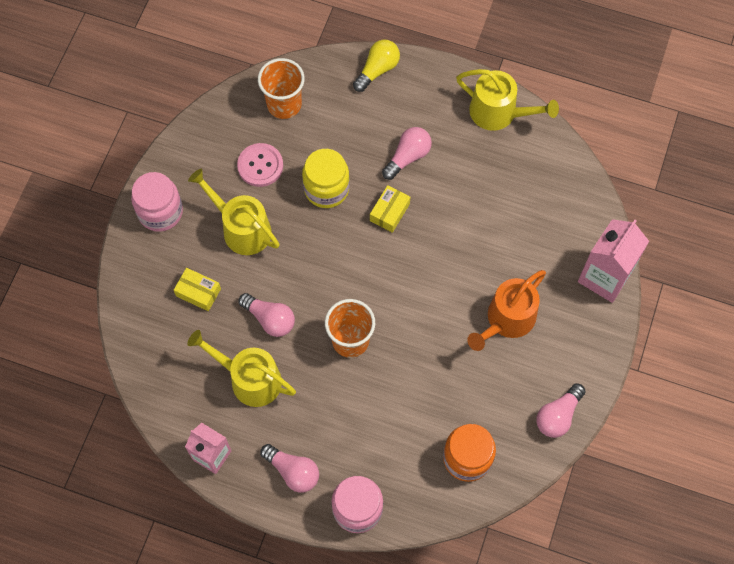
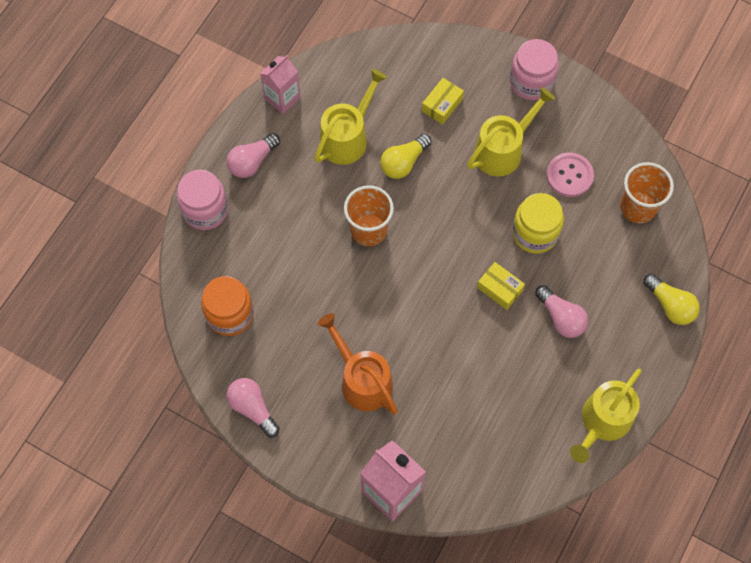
camera: 100 degrees right, 0 degrees up
(270, 319) = (403, 162): pink light bulb -> yellow light bulb

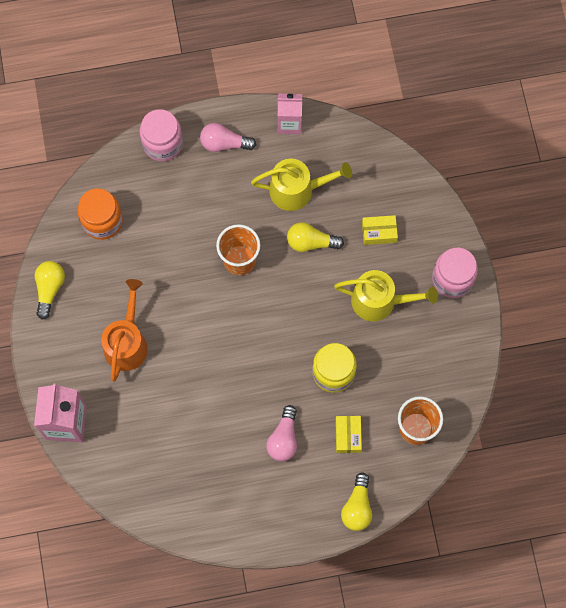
camera: 50 degrees right, 5 degrees up
(252, 408) = (49, 289): pink light bulb -> yellow light bulb
(499, 289) = (270, 381): yellow box -> yellow box (348, 435)
(569, 175) = (399, 362): pink button -> none
(603, 421) = (230, 525): yellow watering can -> none

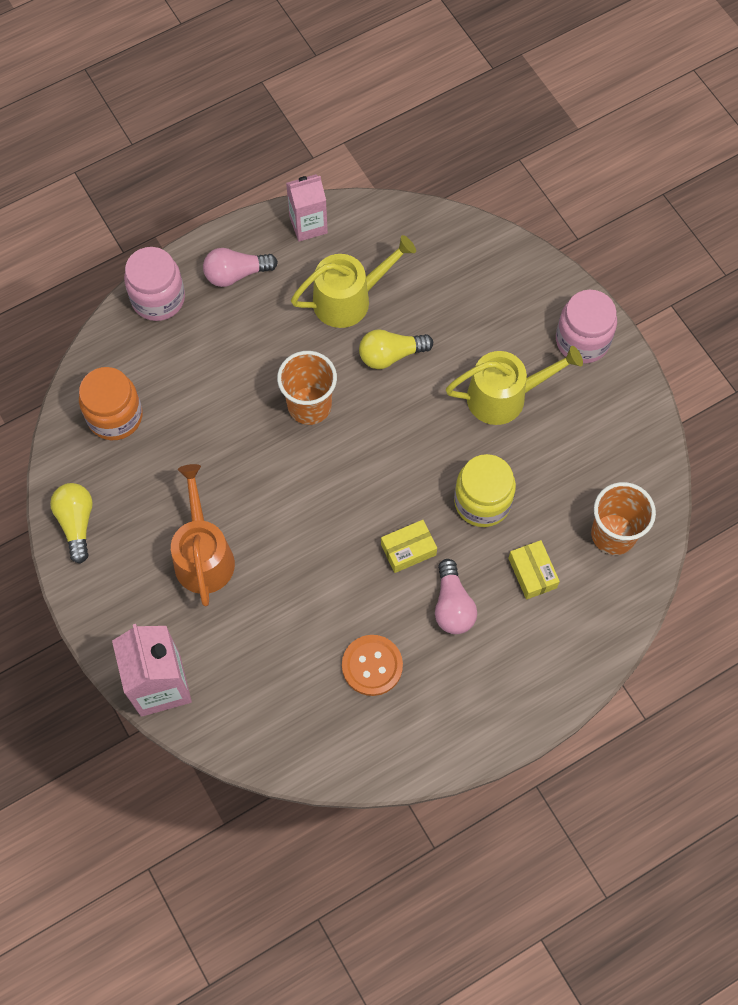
camera: 20 degrees left, 5 degrees down
(212, 461) = (372, 666): none -> orange button
(357, 507) = (581, 658): yellow light bulb -> none
(379, 232) = (470, 316): yellow box -> yellow box (408, 550)

